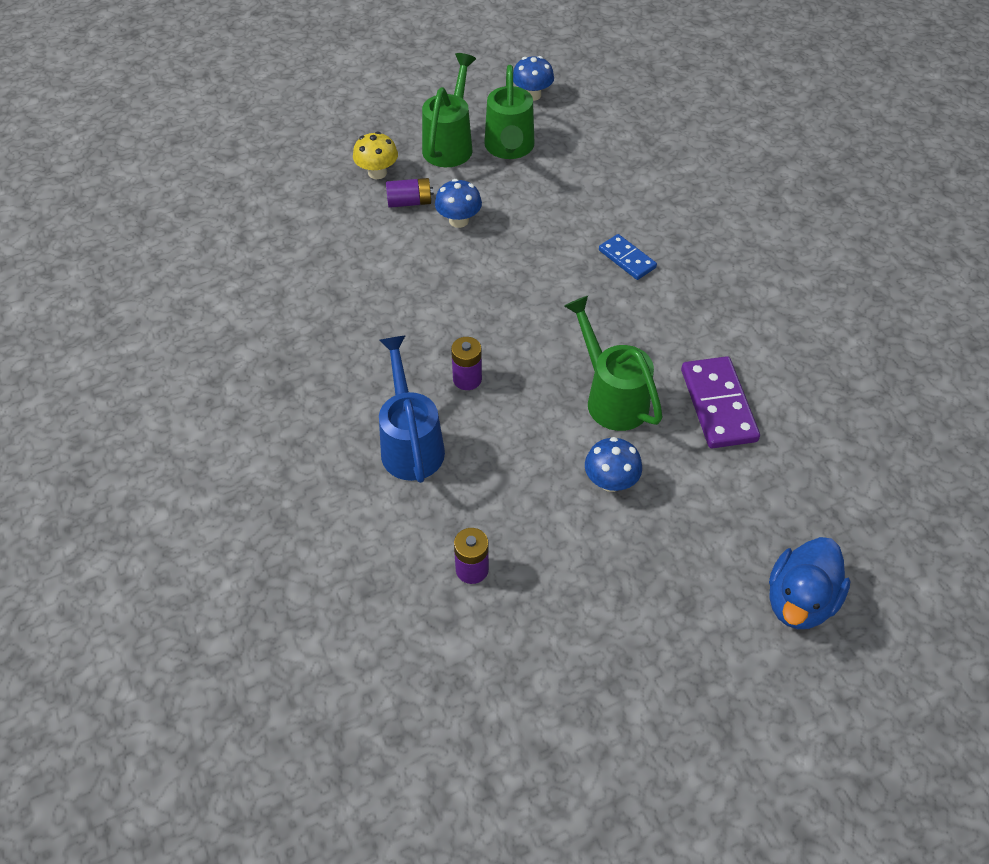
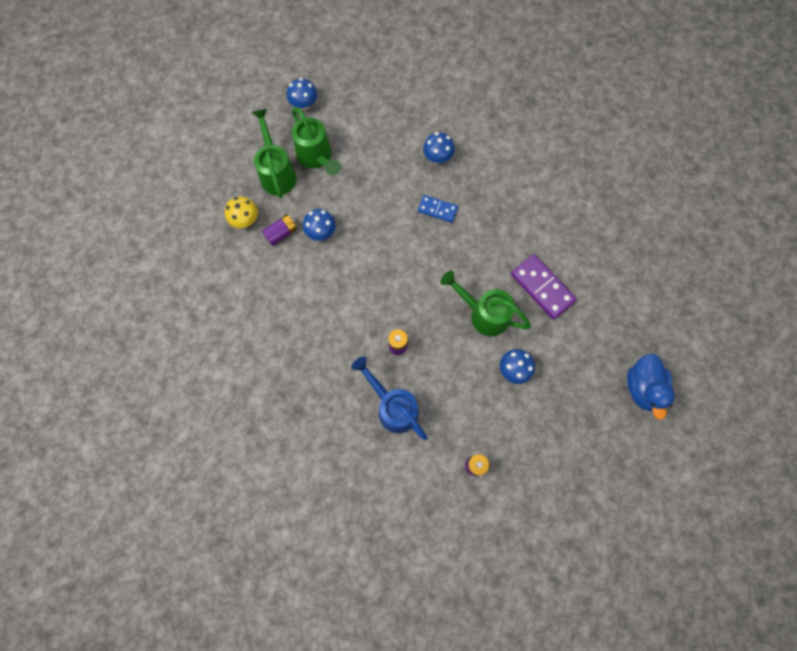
camera: 30 degrees left, 20 degrees up
(665, 206) = (437, 157): none -> blue mushroom

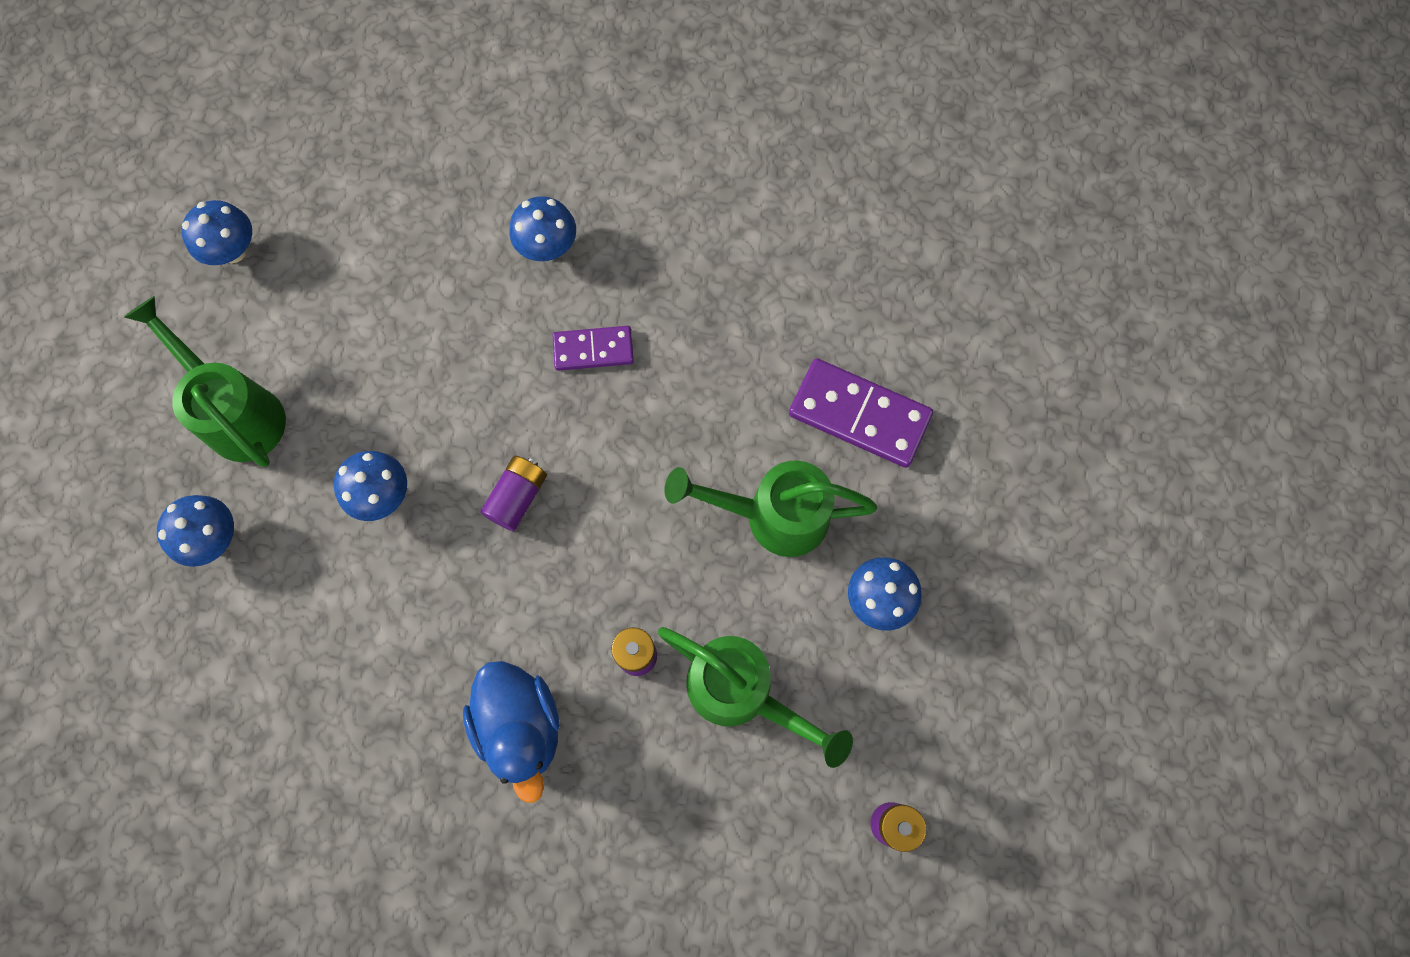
camera: 25 degrees left, 0 degrees up
(245, 220) = (213, 538): yellow mushroom -> blue mushroom
(281, 233) = (301, 532): purple battery -> purple battery (517, 497)
(317, 158) = (307, 348): green watering can -> green watering can (742, 693)
(393, 406) = (682, 782): blue watering can -> none
(437, 209) = (593, 349): blue domino -> purple domino
(642, 387) = (1126, 523): blue duck -> blue duck (520, 726)

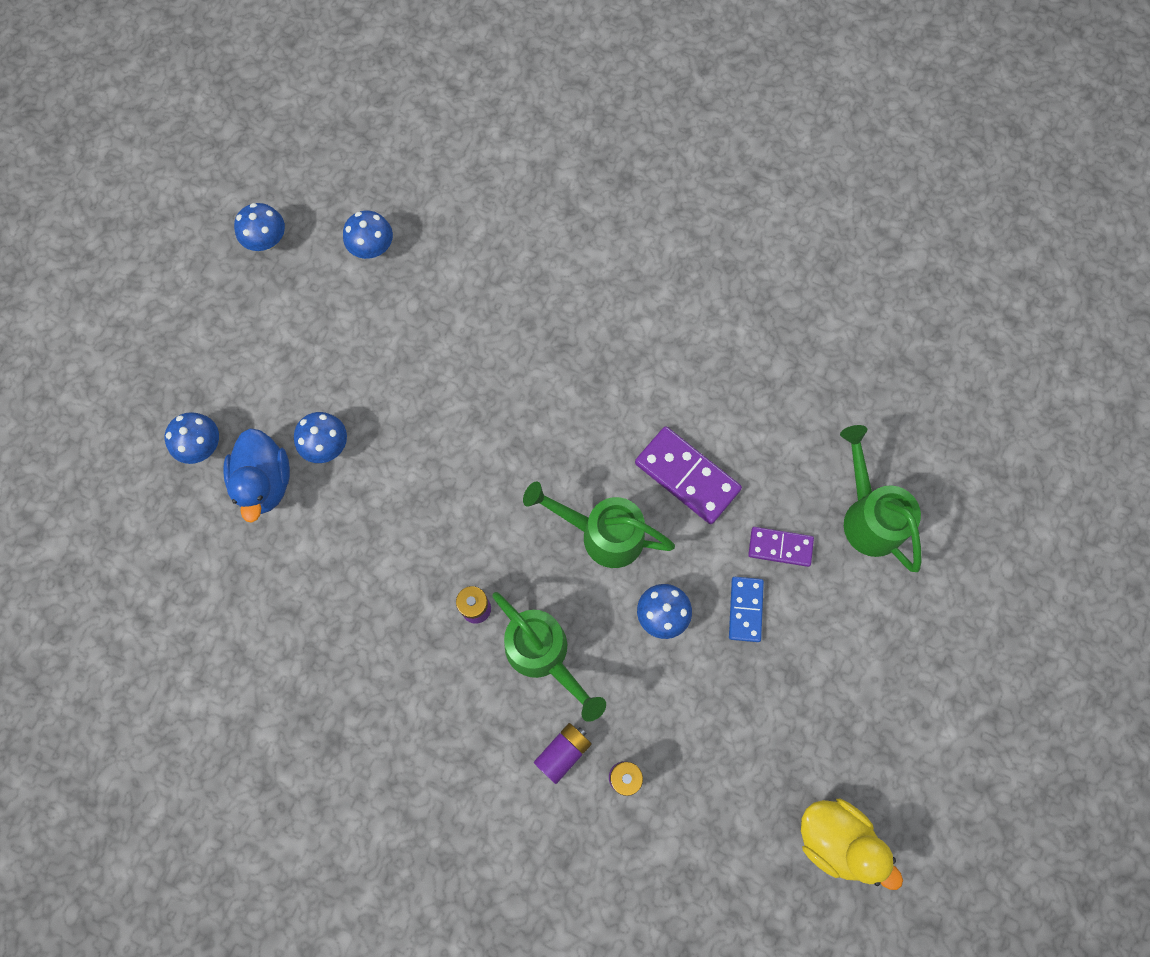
camera: 15 degrees right, 0 degrees up
(237, 412) = (240, 360): green watering can -> green watering can (868, 515)
(517, 497) = (422, 472): purple battery -> purple battery (563, 752)
(520, 726) = (380, 636): blue duck -> blue duck (265, 482)
(547, 246) = (493, 293): blue mushroom -> blue mushroom (372, 248)
(593, 349) = (505, 378): purple domino -> purple domino (780, 547)
(982, 564) = (745, 609): none -> blue domino
(1181, 827) = (835, 839): none -> yellow duck

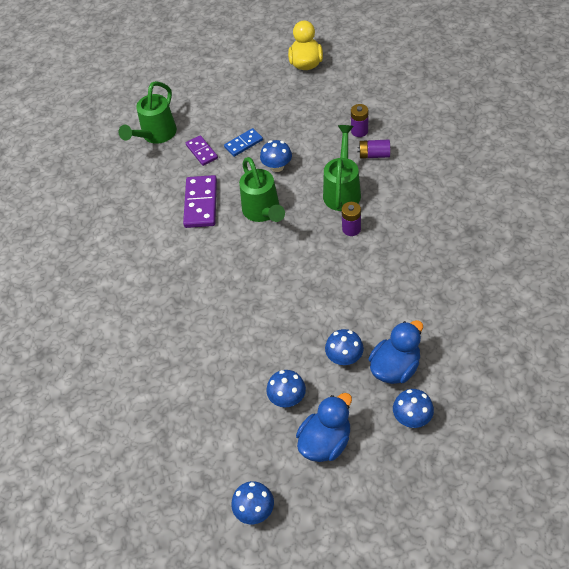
camera: 125 degrees left, 20 degrees down
(263, 349) = (325, 442): none -> blue duck
(372, 248) = (204, 444): blue mushroom -> blue mushroom (287, 398)

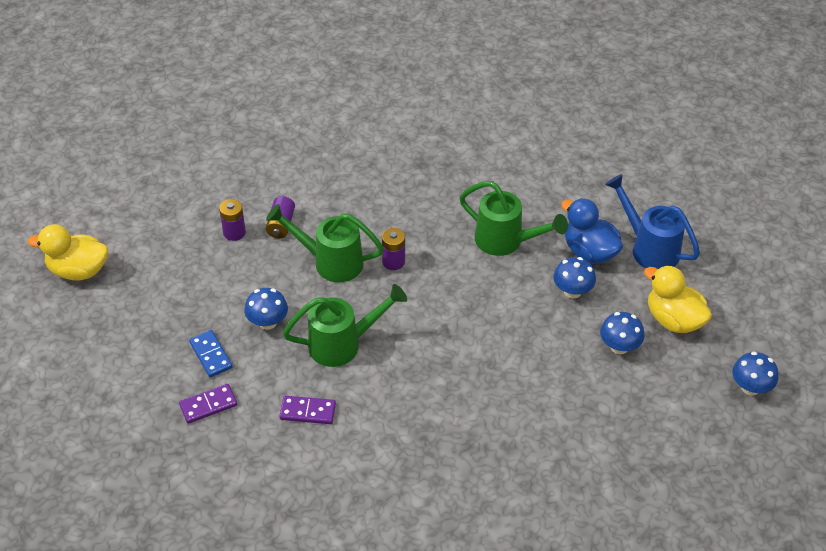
camera: 90 degrees left, 5 degrees down
(155, 135) = (151, 462): green watering can -> green watering can (506, 241)
(201, 203) = (308, 411): purple domino -> purple domino, size x0.61
(325, 442) = (673, 319): blue duck -> yellow duck
(412, 418) = (648, 248): blue mushroom -> blue watering can

